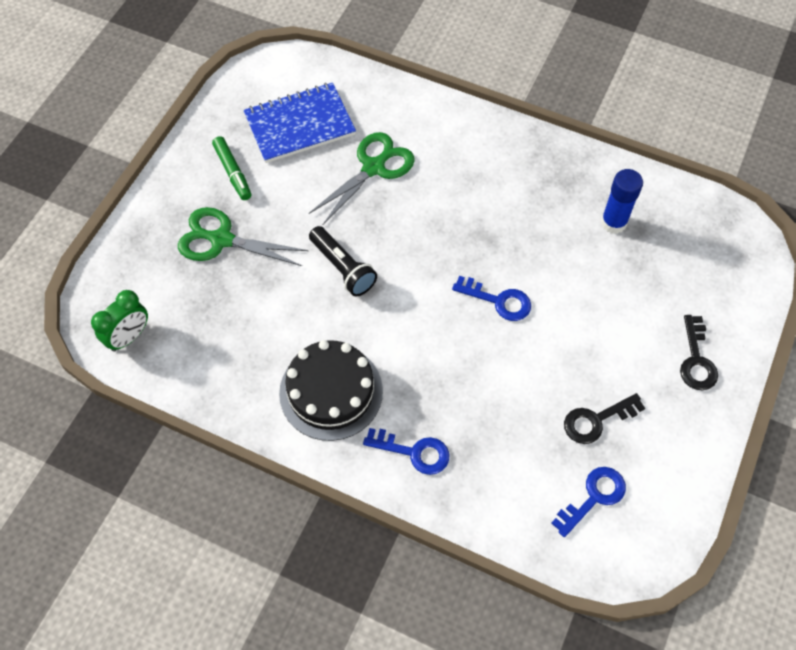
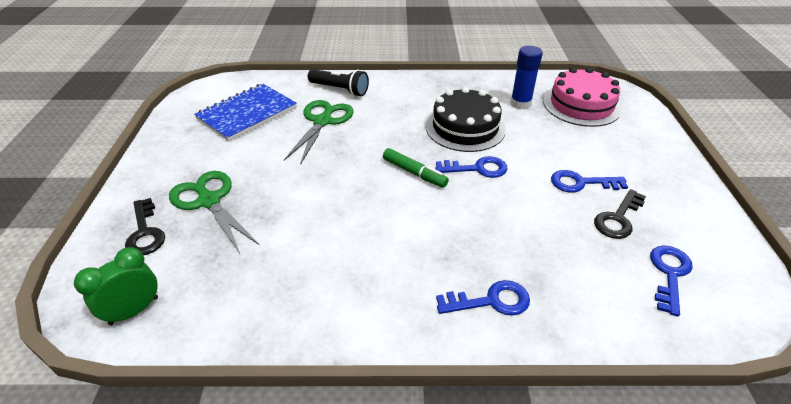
camera: 25 degrees left, 20 degrees down
(129, 337) = (134, 310): green clock -> green clock turned 150 degrees counterclockwise
(222, 239) = (209, 201): green scissors -> green scissors turned 60 degrees clockwise
(232, 172) = (200, 155): green marker -> green marker (414, 173)
(331, 392) = (378, 281): black cake -> black cake (465, 128)
(342, 268) = (334, 187): black flashlight -> black flashlight (340, 90)
(594, 363) = (581, 183): none -> blue key
(686, 253) = (581, 105): none -> pink cake
(696, 359) = (647, 157): black key -> black key (145, 232)

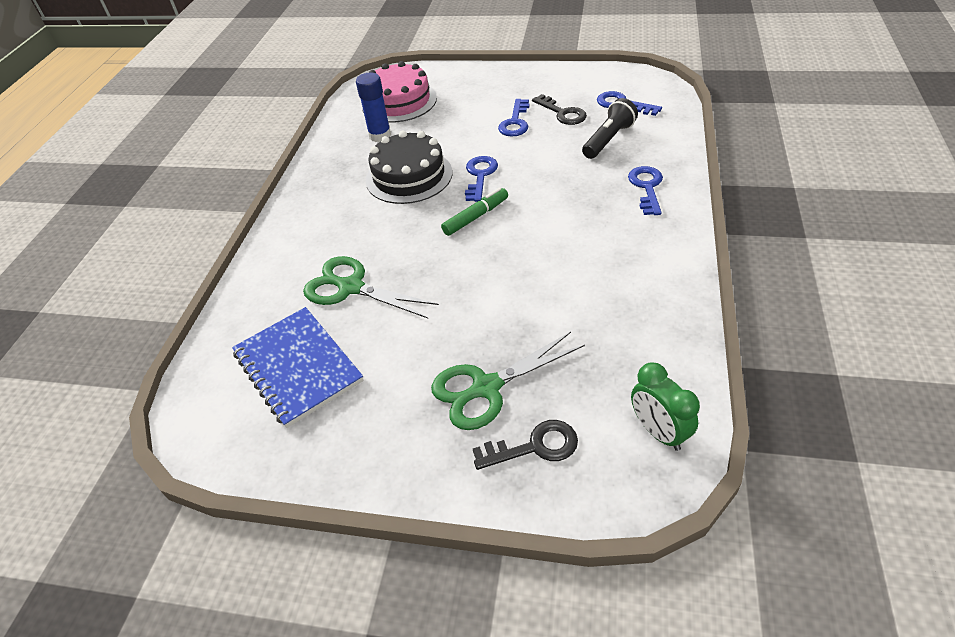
camera: 75 degrees left, 5 degrees up
(340, 90) = (281, 271): black flashlight -> black flashlight (608, 140)

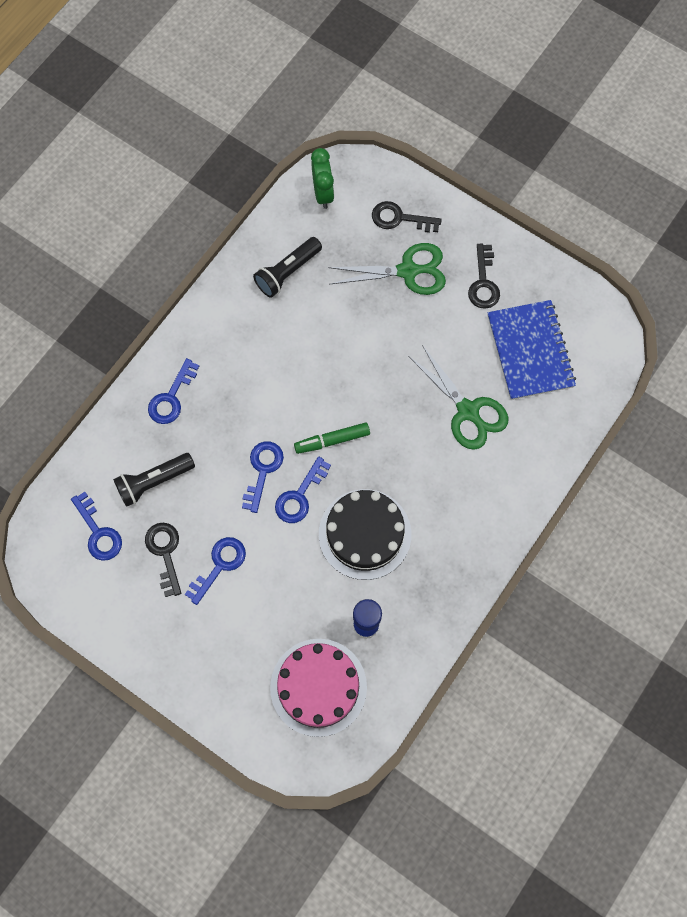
camera: 160 degrees left, 25 degrees up
(383, 416) = (483, 282): none -> black key
(524, 177) = (262, 471): none -> blue key
(627, 325) = (287, 272): none -> black flashlight

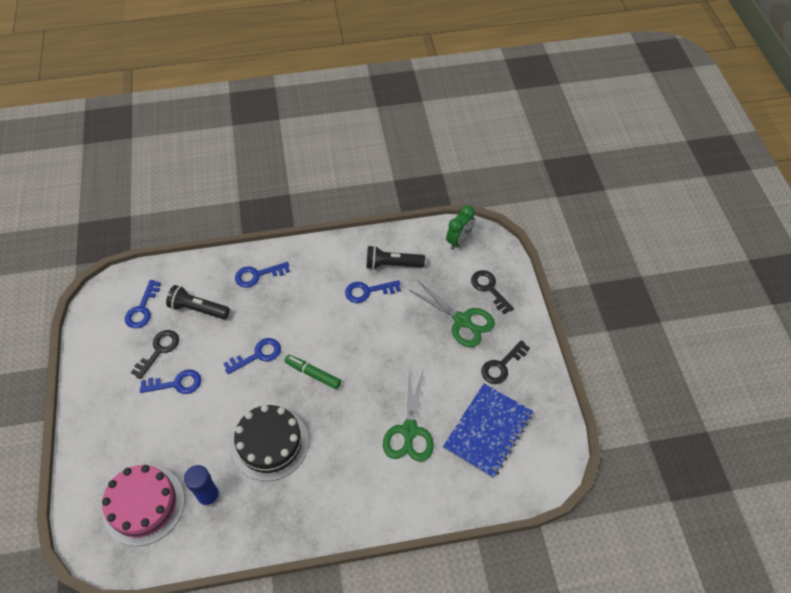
camera: 45 degrees right, 15 degrees down
(300, 495) = (260, 387): blue key -> blue key (368, 291)

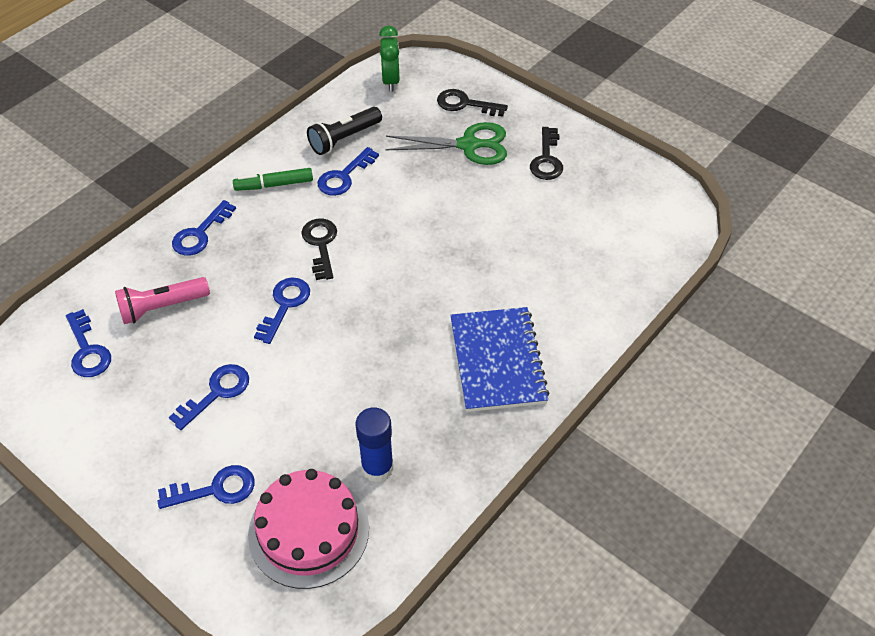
camera: 40 degrees left, 5 degrees down
(125, 441) = (215, 489): none -> blue key
(159, 350) = (157, 376): black key -> black key (321, 245)
(198, 309) = (162, 307): black flashlight -> pink flashlight
(270, 443) = (390, 374): black cake -> none
(313, 374) = (366, 283): green marker -> green marker (274, 185)
(409, 430) = (520, 267): green scissors -> none
(488, 431) = (593, 219): blue notebook -> blue notebook (497, 361)

